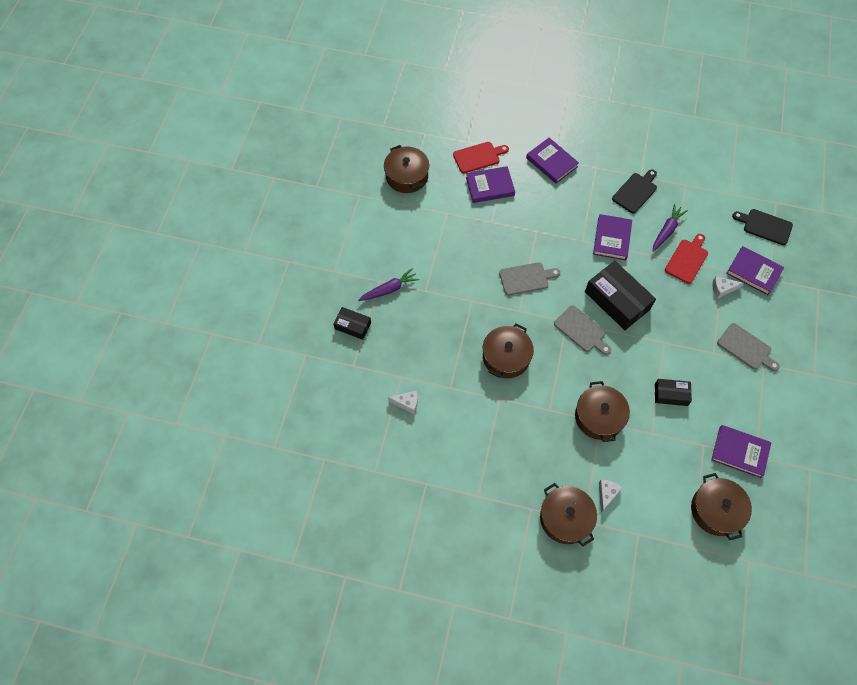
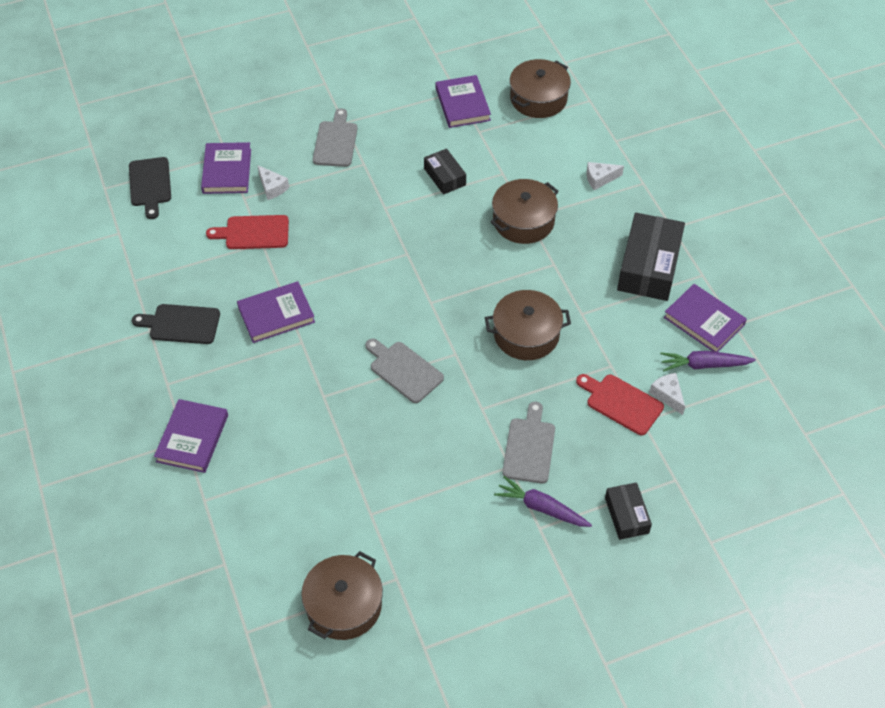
camera: 125 degrees left, 10 degrees down
(478, 157) = (243, 532): red cutting board -> red cutting board (621, 403)
(490, 186) = (287, 488): purple book -> purple book (704, 321)
(565, 518) = (654, 197): brown pot -> none
(581, 330) = (431, 283): grey cutting board -> grey cutting board (529, 447)
(617, 300) = (363, 270): black box -> black box (648, 266)
(666, 230) = (223, 268): purple carrot -> purple carrot (704, 365)

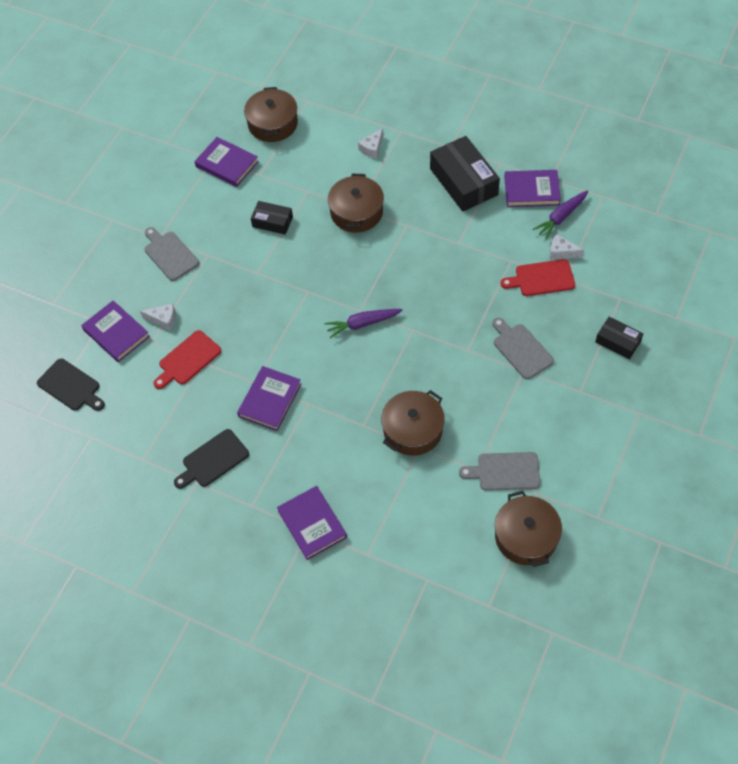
camera: 40 degrees left, 5 degrees up
(404, 370) = (394, 366): grey cutting board -> grey cutting board (505, 471)
(526, 334) = (441, 282): brown pot -> brown pot (412, 430)
(541, 508) = (568, 379): purple carrot -> purple carrot (362, 324)

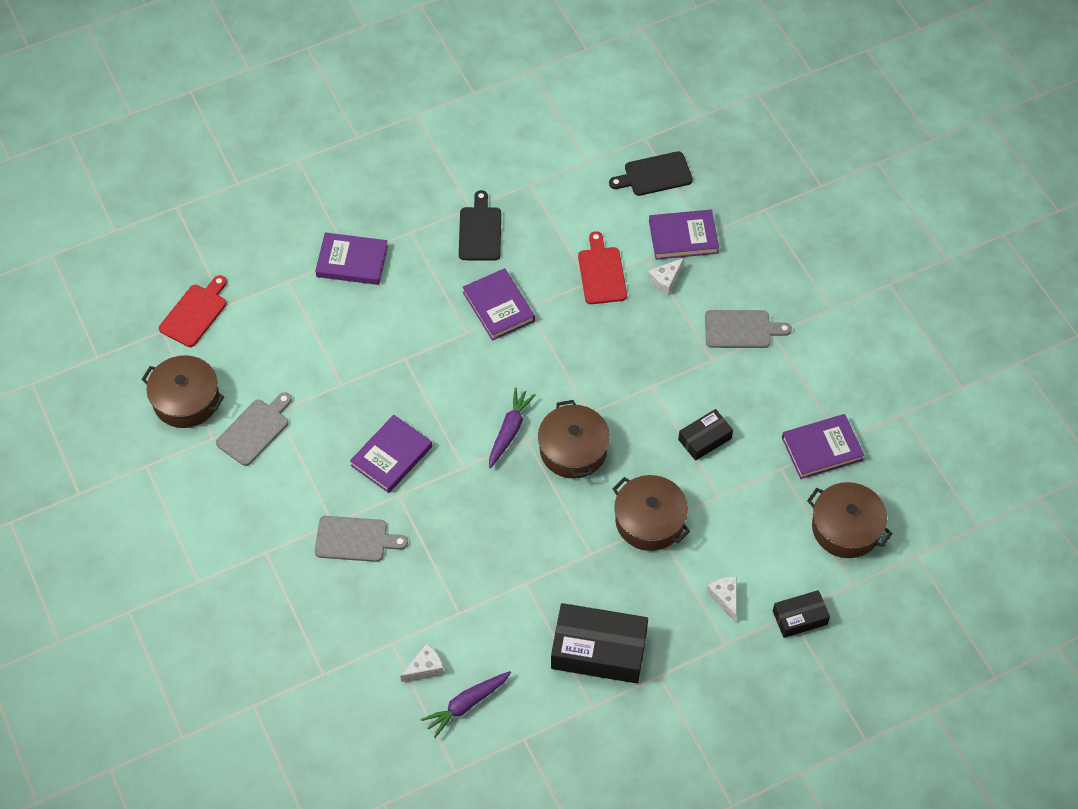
camera: 125 degrees right, 0 degrees up
(412, 430) = (363, 391): brown pot -> brown pot (573, 449)
(531, 191) = (526, 706): purple book -> purple book (391, 456)
(541, 278) = (412, 623): red cutting board -> red cutting board (195, 313)
(561, 217) = (466, 704): purple carrot -> purple carrot turned 120 degrees counterclockwise
(617, 342) = (281, 628): black box -> black box (800, 617)

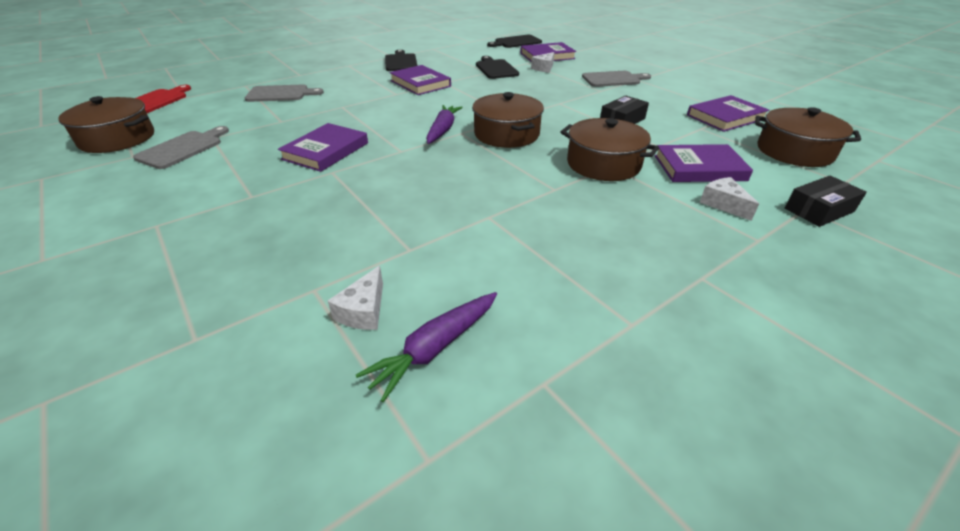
camera: 10 degrees left, 20 degrees down
(352, 261) = (301, 76): purple book -> purple book (699, 168)
(355, 539) = (276, 205): grey cutting board -> grey cutting board (280, 94)
(425, 667) = (364, 311): white cheese -> white cheese turned 150 degrees clockwise
(599, 650) = (606, 263): black box -> none
(601, 273) = (496, 69): red cutting board -> black cutting board

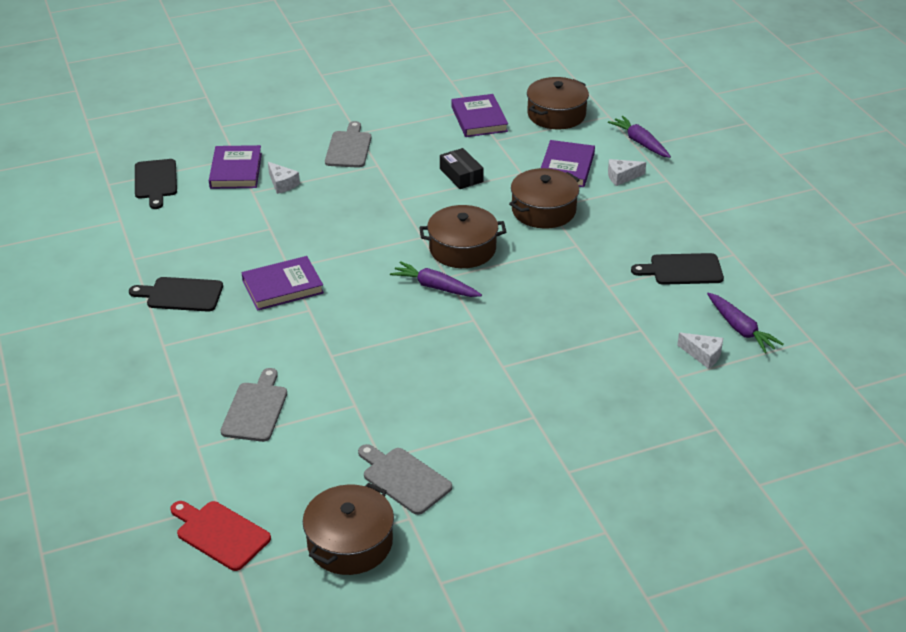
camera: 75 degrees left, 0 degrees up
(326, 151) = (454, 369): purple book -> none
(496, 69) = (261, 220): black cutting board -> black cutting board (682, 270)
(819, 210) = (640, 142): black box -> purple carrot

